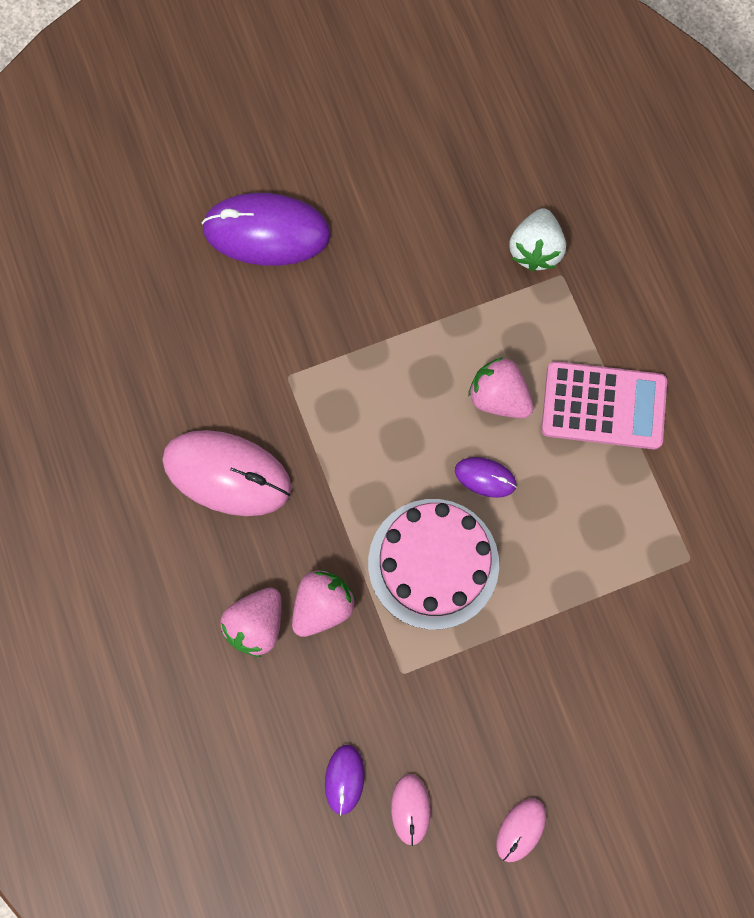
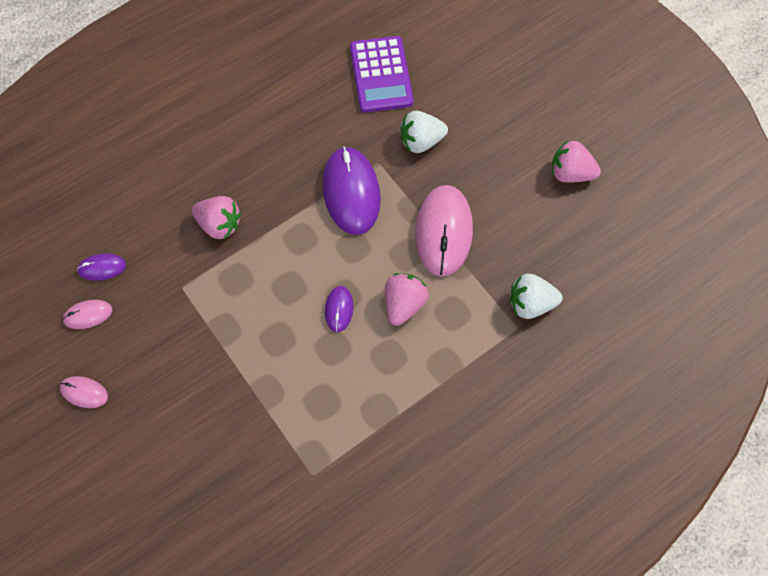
camera: 75 degrees right, 10 degrees down
(151, 337) = (381, 75): none -> purple calculator
(227, 474) = (298, 144): pink mouse -> pink mouse (443, 232)
(256, 624) = (198, 188): pink strawberry -> pink strawberry (570, 173)
(267, 232) = (480, 123): purple mouse -> purple mouse (351, 192)
(272, 313) = (421, 141): none -> white strawberry
(433, 563) = (266, 289): pink cake -> none
(603, 406) = (419, 382): pink calculator -> none

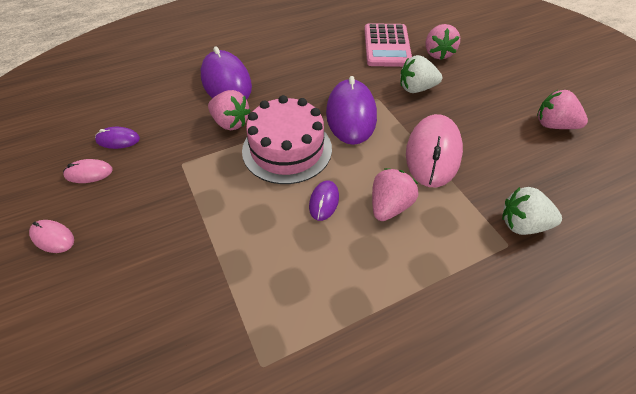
camera: 10 degrees right, 15 degrees down
(198, 164) = (226, 82): none -> purple mouse
(289, 251) = (287, 149): none -> pink cake
(381, 75) = (387, 46): purple calculator -> pink calculator
(444, 79) = (438, 54): none -> pink strawberry

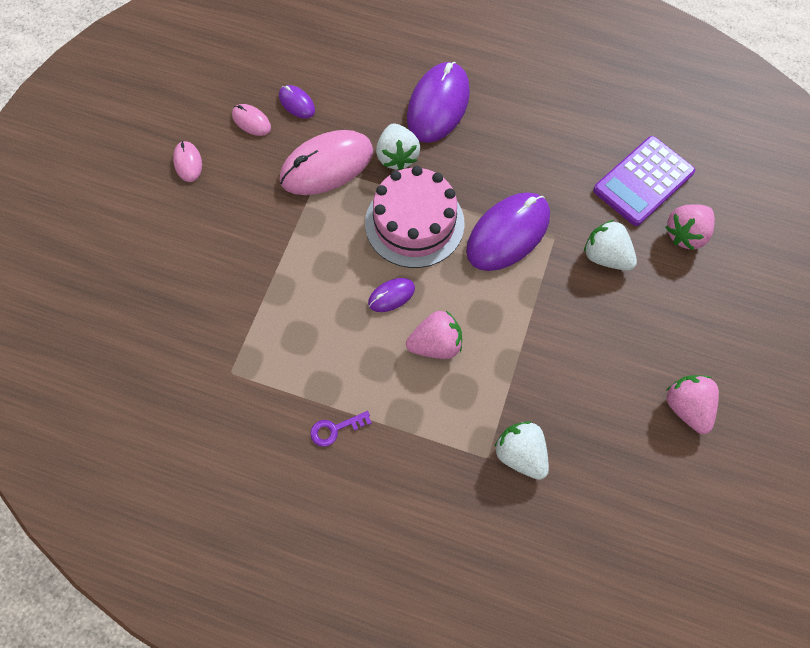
camera: 45 degrees right, 15 degrees up
(230, 122) = (397, 156): pink strawberry -> white strawberry
(387, 46) = (643, 181): pink calculator -> purple calculator
(396, 327) = (335, 429): none -> purple key
(433, 153) = (532, 333): pink mouse -> pink mouse (327, 166)

